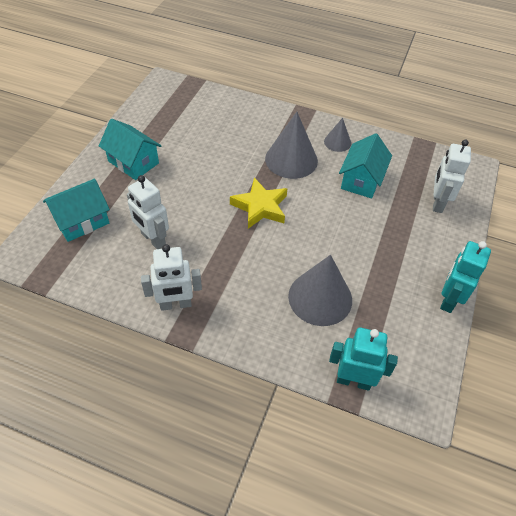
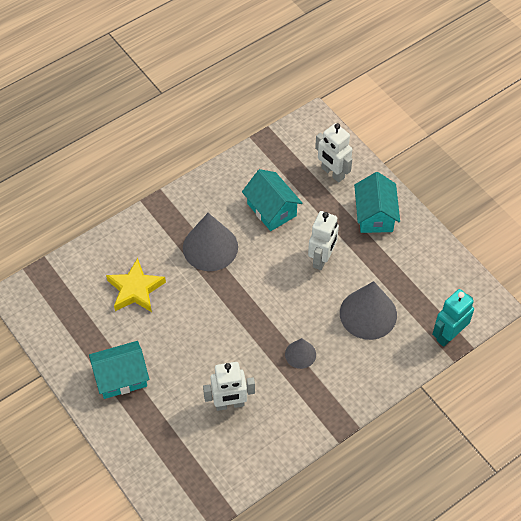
camera: 55 degrees left, 5 degrees up
(82, 221) = (169, 453): turquoise house -> turquoise house (375, 215)
(175, 304) = (310, 419): white robot -> white robot (322, 259)
(260, 207) = (249, 303): yellow star -> yellow star (135, 289)
(337, 142) = (214, 198): grey cone -> grey cone (300, 354)
(448, 299) = (423, 231): turquoise robot -> none

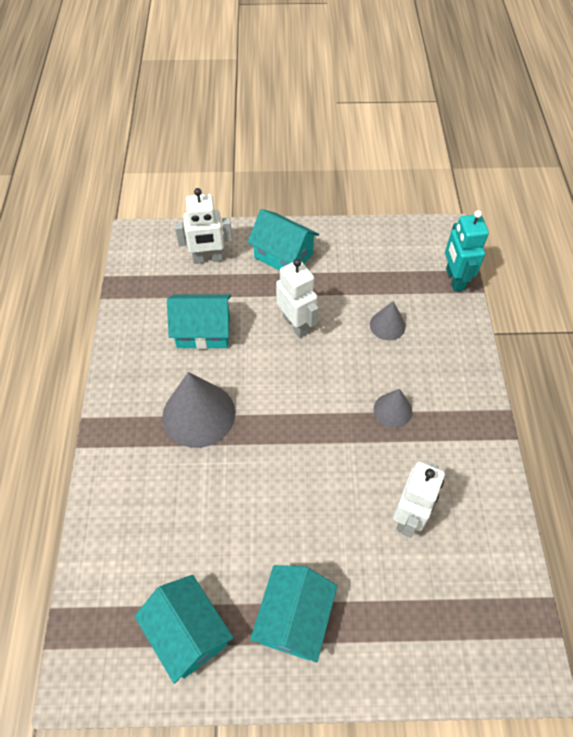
camera: 55 degrees left, 0 degrees up
(77, 330) = (188, 633): none -> turquoise house
(135, 289) = (188, 526): yellow star -> none
(368, 314) = (387, 325): grey cone -> grey cone, size x0.53

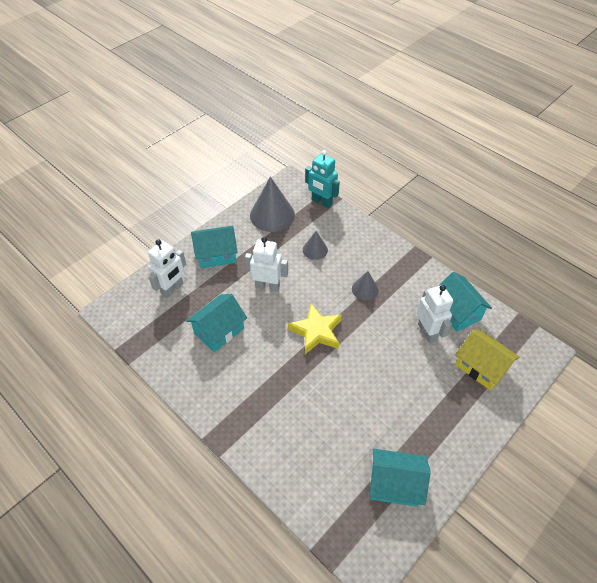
camera: 45 degrees left, 5 degrees down
(198, 414) = (270, 375): grey cone -> grey cone (272, 215)
(290, 411) = (316, 332): none -> yellow star
(294, 619) = (433, 426): turquoise house -> turquoise house (457, 311)
(426, 612) = (481, 367): none -> yellow house

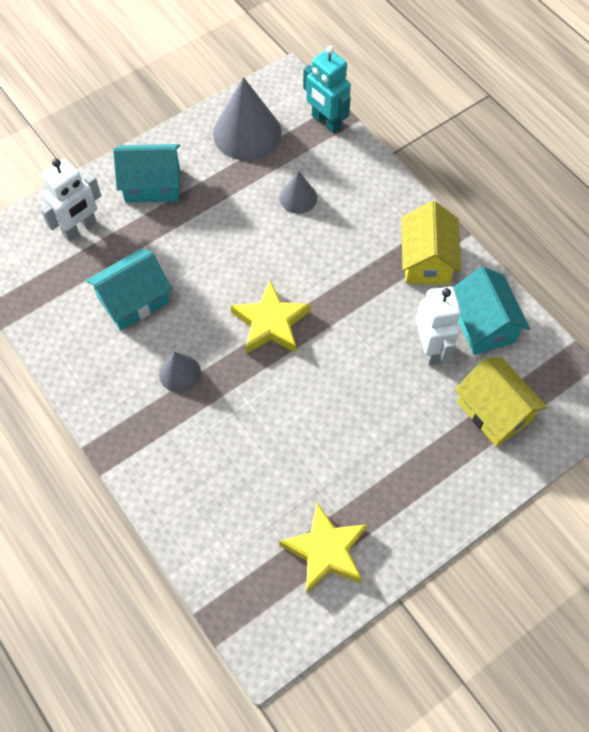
camera: 10 degrees right, 10 degrees up
(267, 286) = (216, 244): white robot -> none
(365, 289) = (356, 270): grey cone -> grey cone (180, 373)
(394, 484) = (325, 551): turquoise house -> yellow star
(409, 277) = (427, 260): none -> yellow house

